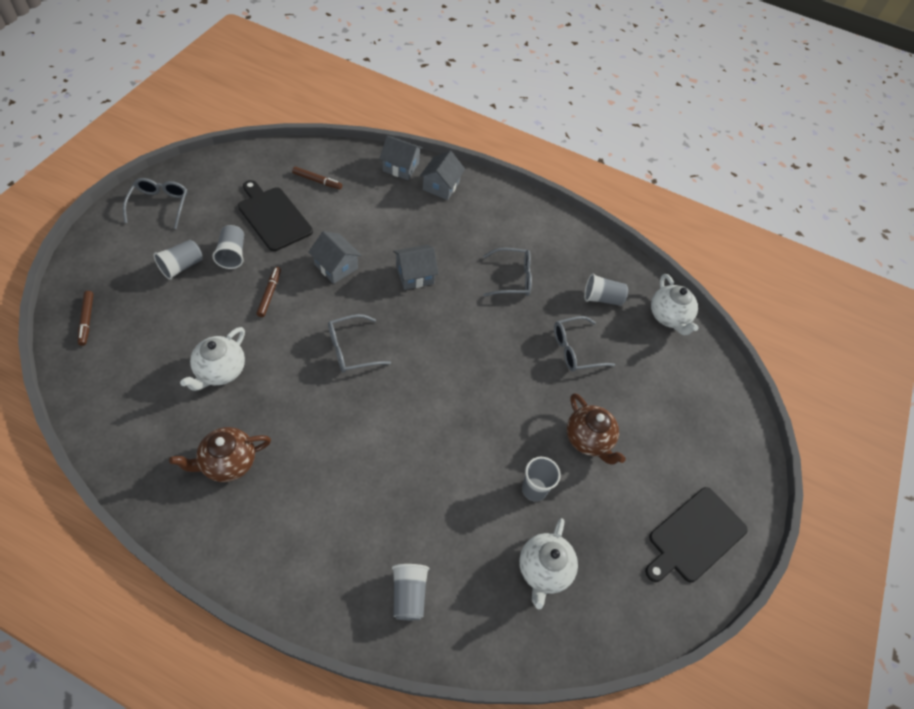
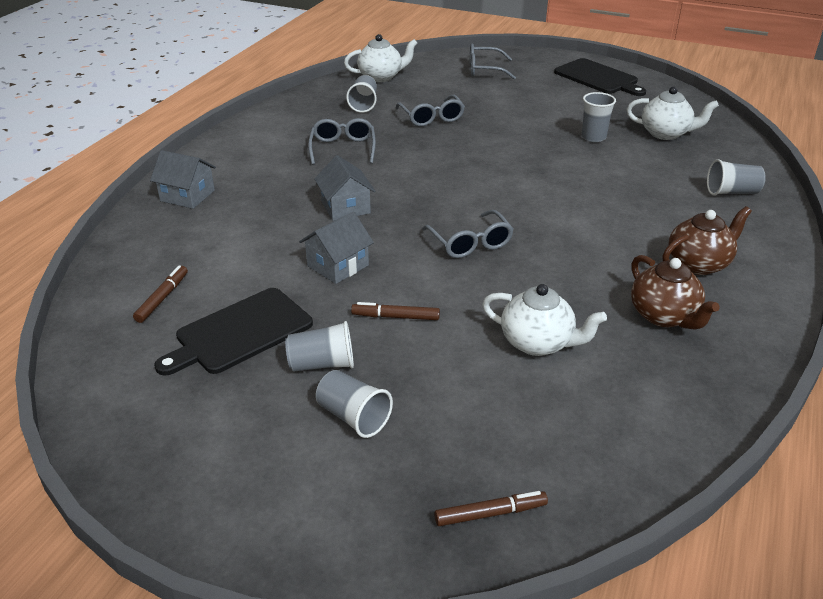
camera: 85 degrees left, 20 degrees down
(160, 205) = (203, 476): grey glasses -> grey glasses (484, 70)
(401, 167) = (143, 227): grey house -> none
(588, 439) = (530, 114): brown teapot -> brown teapot (698, 264)

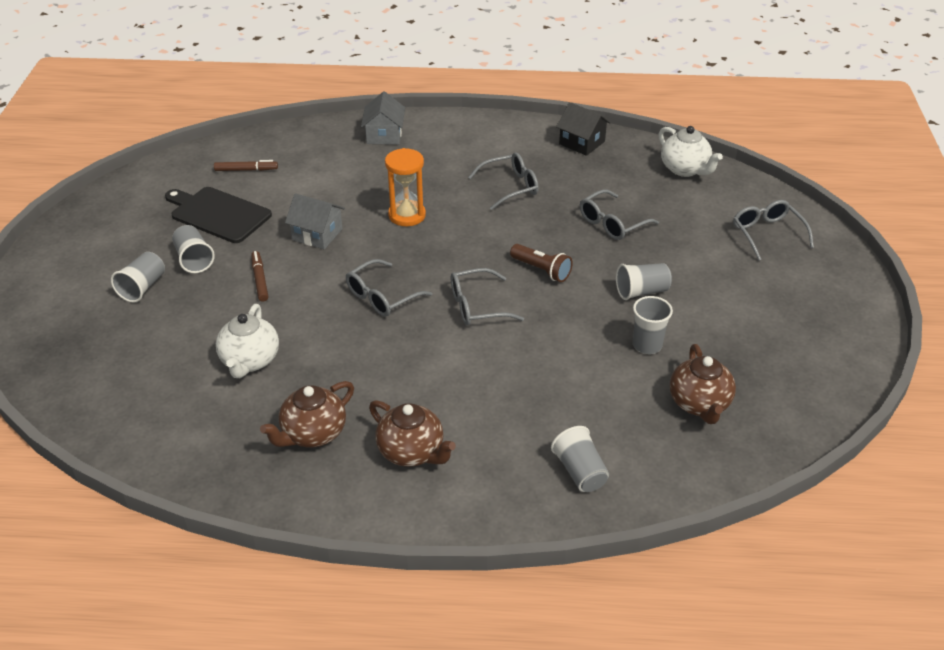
camera: 70 degrees right, 5 degrees up
(304, 105) = (582, 143): none -> black house
(345, 207) = (407, 215): grey house -> orange hourglass
(363, 104) = (611, 175): grey cup -> grey cup (641, 291)
(476, 158) = (541, 270): none -> brown flashlight
(490, 513) = (63, 368): brown marker -> none
(510, 197) = (476, 306): none -> grey glasses
(598, 78) = (823, 327): black cutting board -> none
(665, 133) = (699, 404): white teapot -> brown teapot

